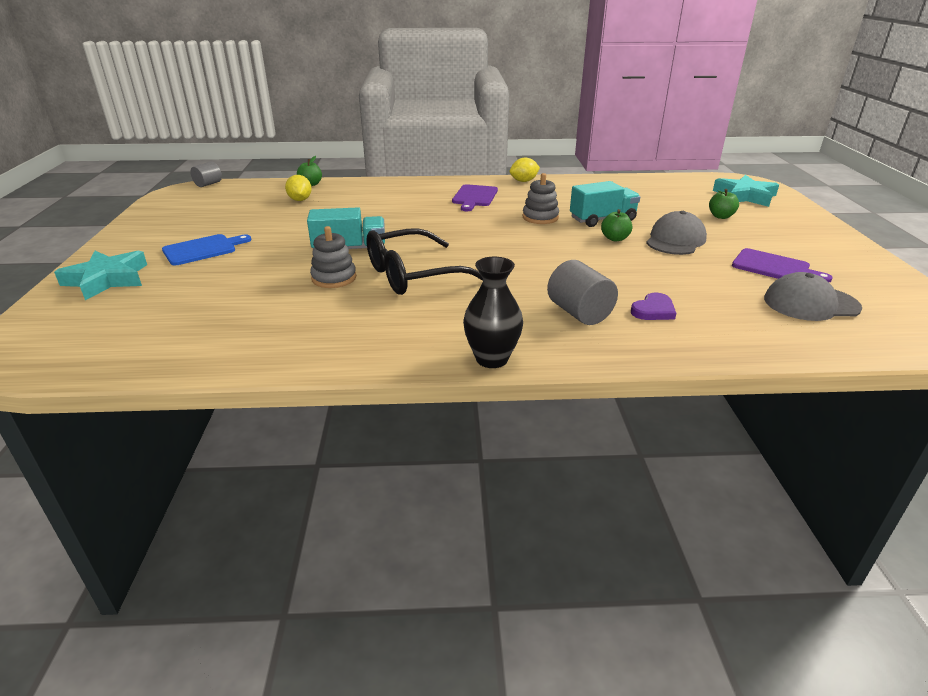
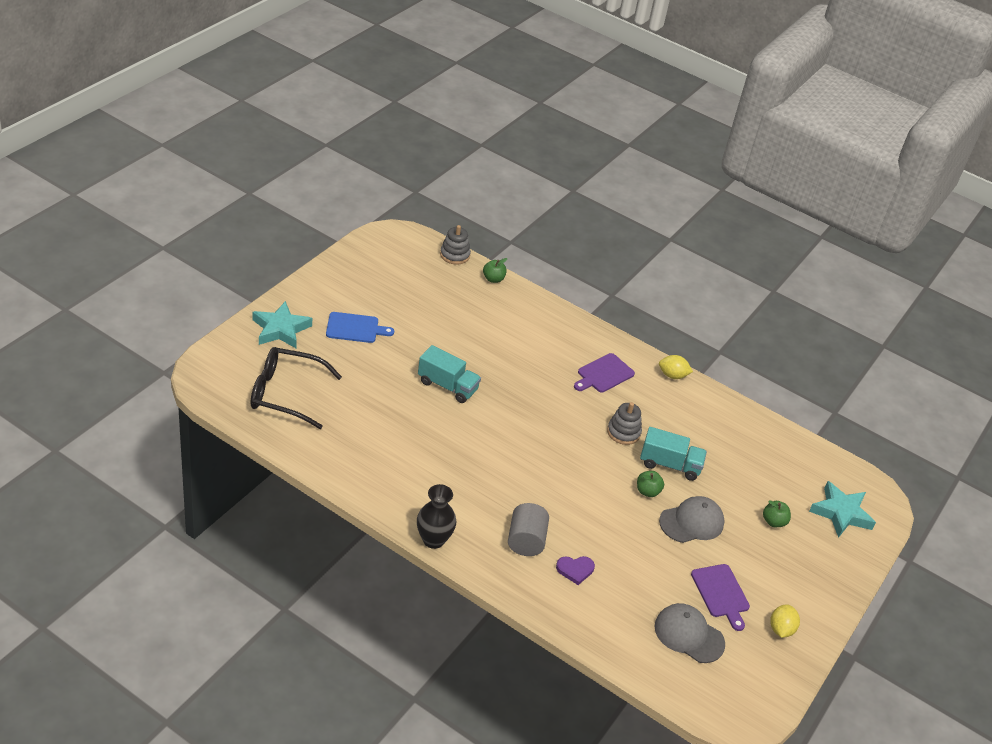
camera: 30 degrees right, 10 degrees up
(208, 184) = (417, 234): grey cylinder -> none
(300, 200) = (466, 299): yellow lemon -> yellow lemon (781, 629)
(334, 278) = (411, 412): grey stacking toy -> grey stacking toy (455, 255)
(413, 275) = (462, 440): black glasses -> black glasses (285, 393)

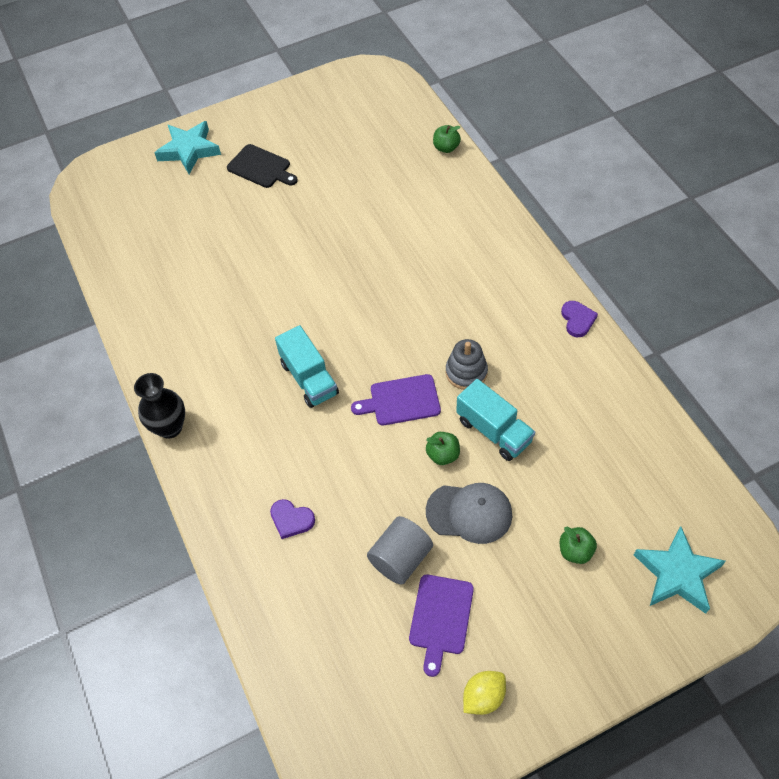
camera: 40 degrees right, 15 degrees up
(285, 393) = (144, 220): black glasses -> none
(355, 328) = (261, 167): blue cutting board -> black cutting board
(447, 386) = (308, 257): turquoise truck -> turquoise truck (309, 378)
(455, 255) = (423, 110): grey stacking toy -> none
(526, 541) = (263, 464): grey cylinder -> grey cylinder (400, 558)
(603, 374) = (493, 294): purple cutting board -> purple cutting board (401, 400)
(672, 375) = (577, 320): yellow lemon -> purple heart
(689, 635) = (363, 654): grey cap -> none

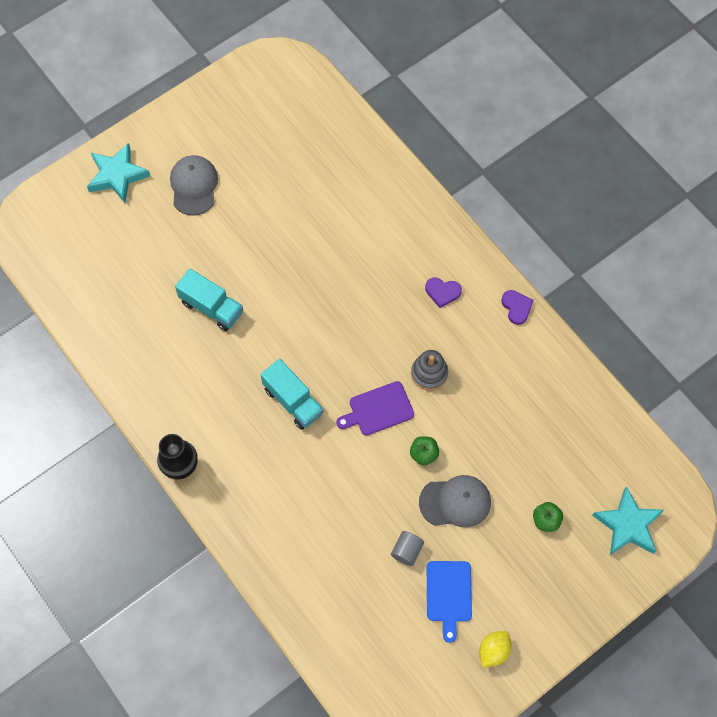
camera: 15 degrees left, 10 degrees up
(261, 167) = (194, 186): black cutting board -> grey cap
(291, 519) = (309, 533): purple heart -> purple heart (442, 292)
(400, 558) = (407, 551): grey cylinder -> grey cylinder, size x0.65
(440, 618) = (448, 594): purple cutting board -> blue cutting board
(446, 148) = (367, 140): green apple -> none
(494, 431) = (462, 425): turquoise truck -> turquoise truck (211, 307)

